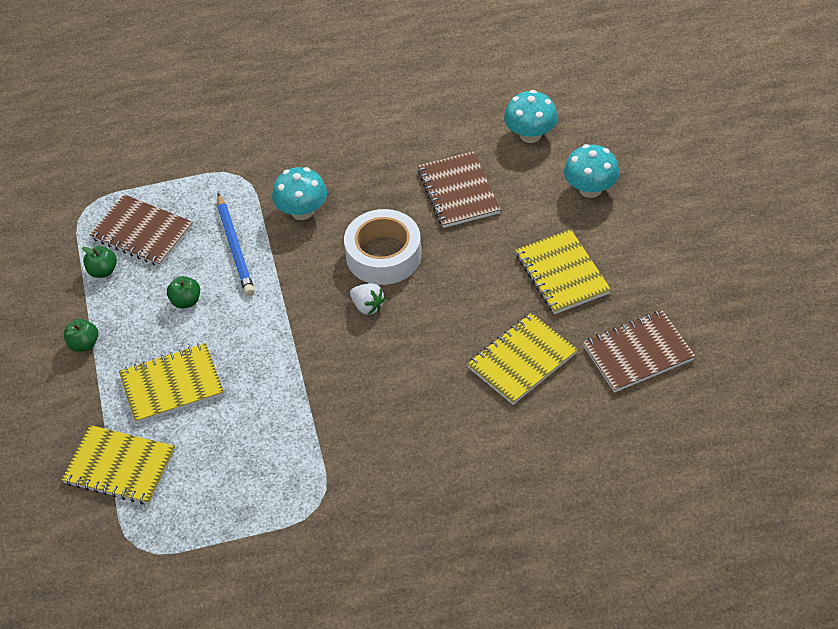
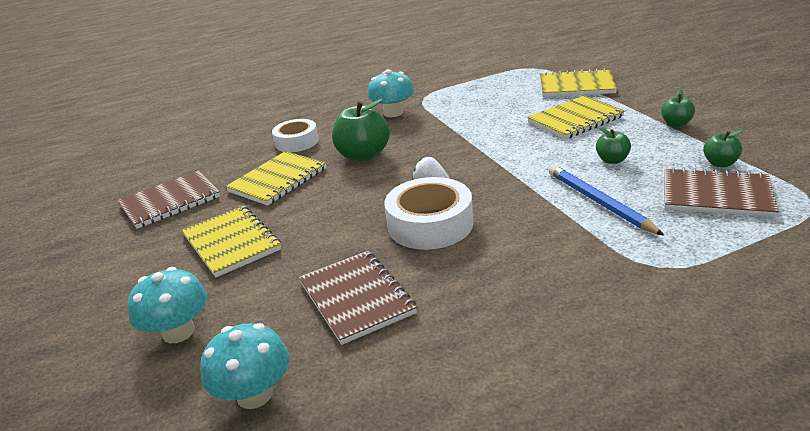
camera: 170 degrees right, 20 degrees down
(302, 211) = (547, 245): turquoise mushroom -> turquoise mushroom (393, 113)
(423, 382) = (363, 155): none -> green apple
(500, 437) = (297, 142): none -> white tape

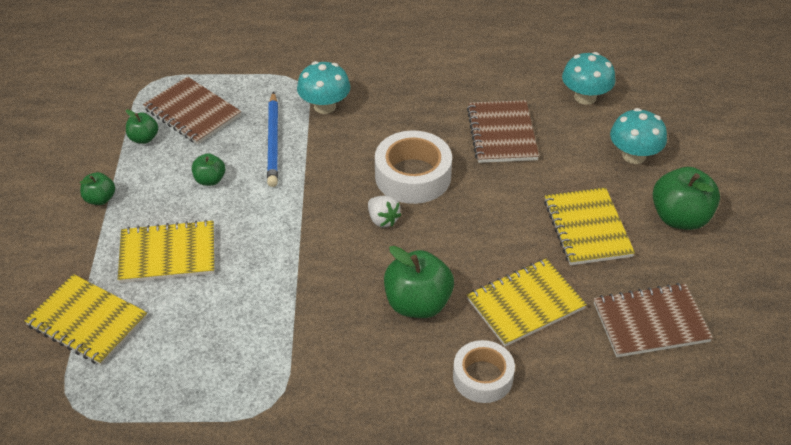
camera: 160 degrees left, 15 degrees up
(129, 283) = (680, 218): none -> green apple
(393, 113) = (334, 384): turquoise mushroom -> turquoise mushroom (325, 106)

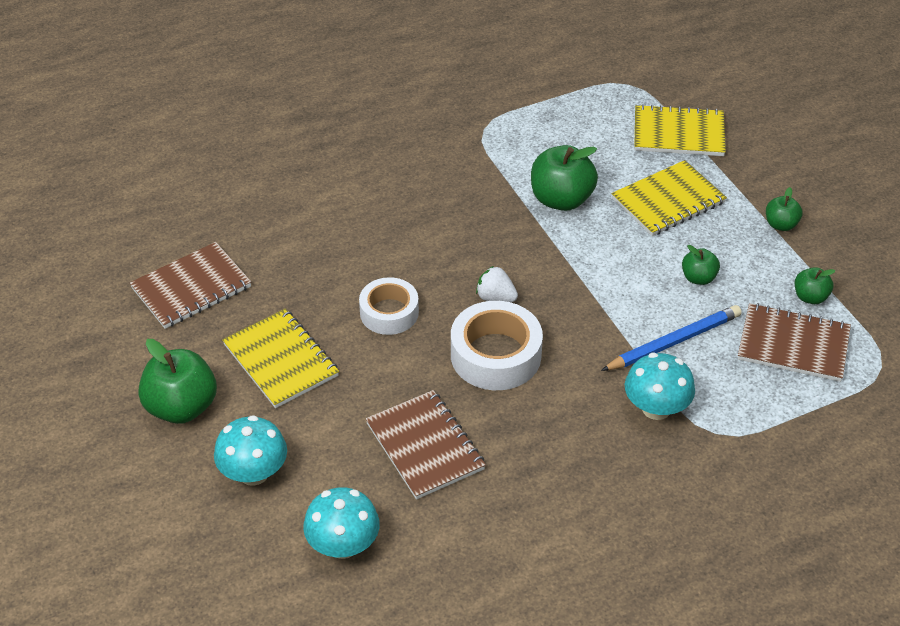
camera: 155 degrees right, 0 degrees up
(273, 142) = (674, 342): blue pencil -> blue pencil turned 90 degrees clockwise
(418, 304) = (414, 234): green apple -> green apple (561, 199)
(482, 377) = (327, 198): white tape -> white tape (389, 313)
(525, 304) = (315, 266): yellow notebook -> none

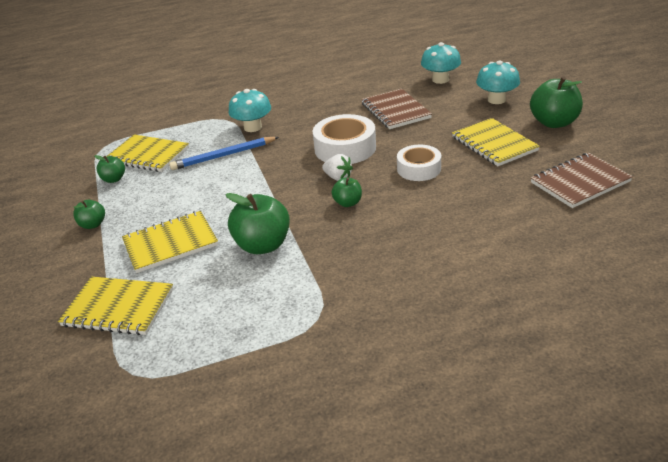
camera: 170 degrees left, 10 degrees down
(698, 278) = (183, 190): green apple -> green apple (348, 203)
(793, 345) = (148, 155): brown notebook -> yellow notebook

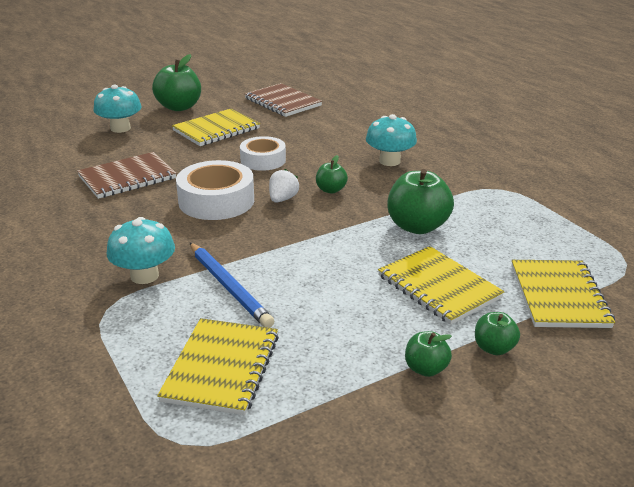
camera: 105 degrees left, 5 degrees down
(114, 179) = (300, 386): green apple -> green apple (493, 348)
(440, 80) = (50, 156): turquoise mushroom -> turquoise mushroom (389, 161)

